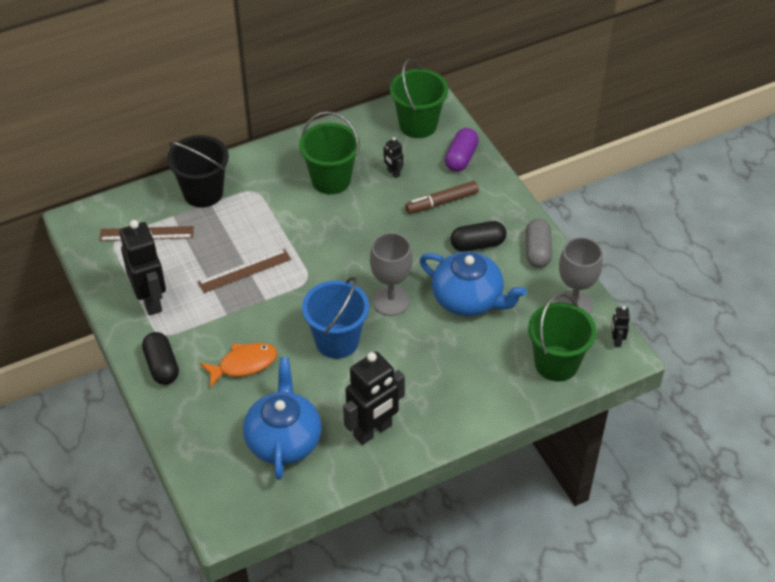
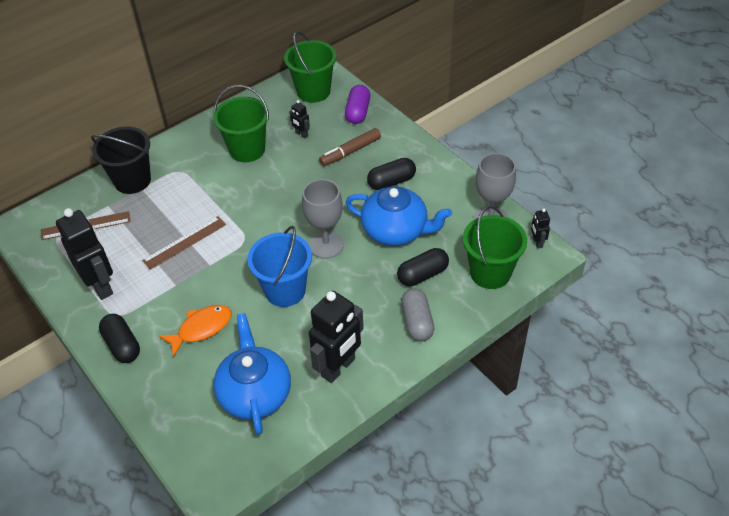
camera: 10 degrees left, 0 degrees up
(484, 352) = (422, 275): none -> black capsule
(537, 251) = (445, 178): grey capsule -> grey capsule (417, 322)

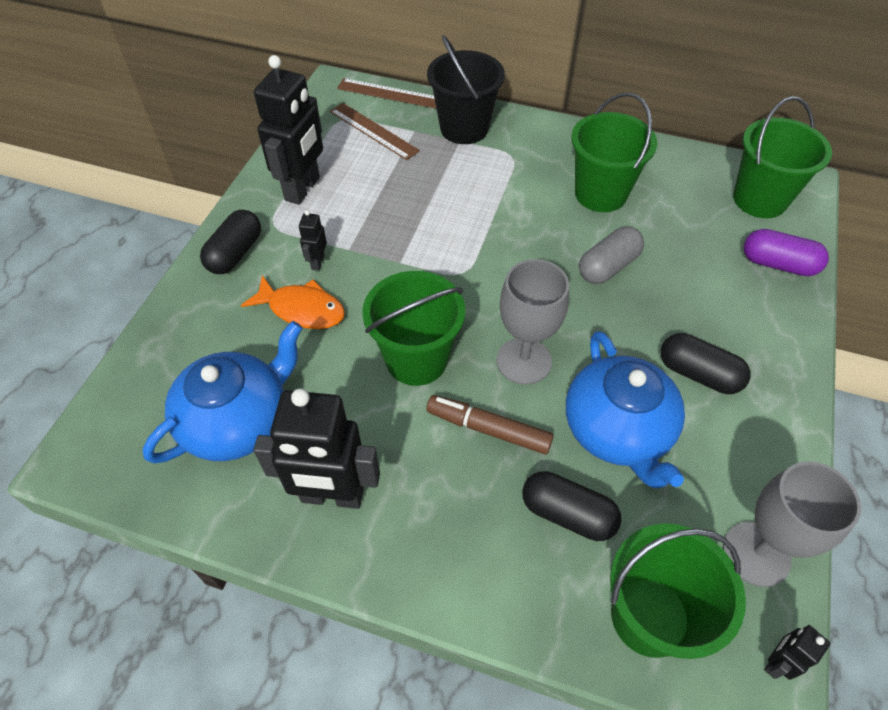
camera: 55 degrees right, 5 degrees up
(184, 242) = (414, 221): brown ruler -> brown ruler (389, 93)
(285, 290) = (416, 359): blue bucket -> green bucket
(301, 134) = (677, 229): black robot -> black robot (317, 262)
(350, 152) = (702, 296): brown marker -> brown marker (488, 429)
(358, 112) = (778, 264): purple capsule -> purple capsule turned 45 degrees clockwise
(417, 322) = (476, 557): grey capsule -> grey capsule (608, 267)

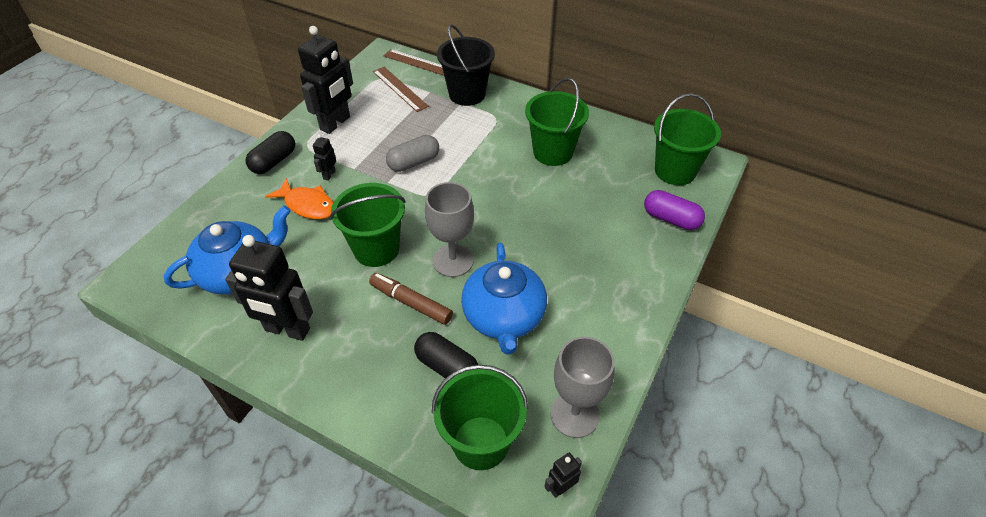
camera: 10 degrees right, 5 degrees down
(608, 267) = (539, 204): grey capsule -> grey capsule (414, 162)
(698, 374) = (579, 287): black capsule -> none

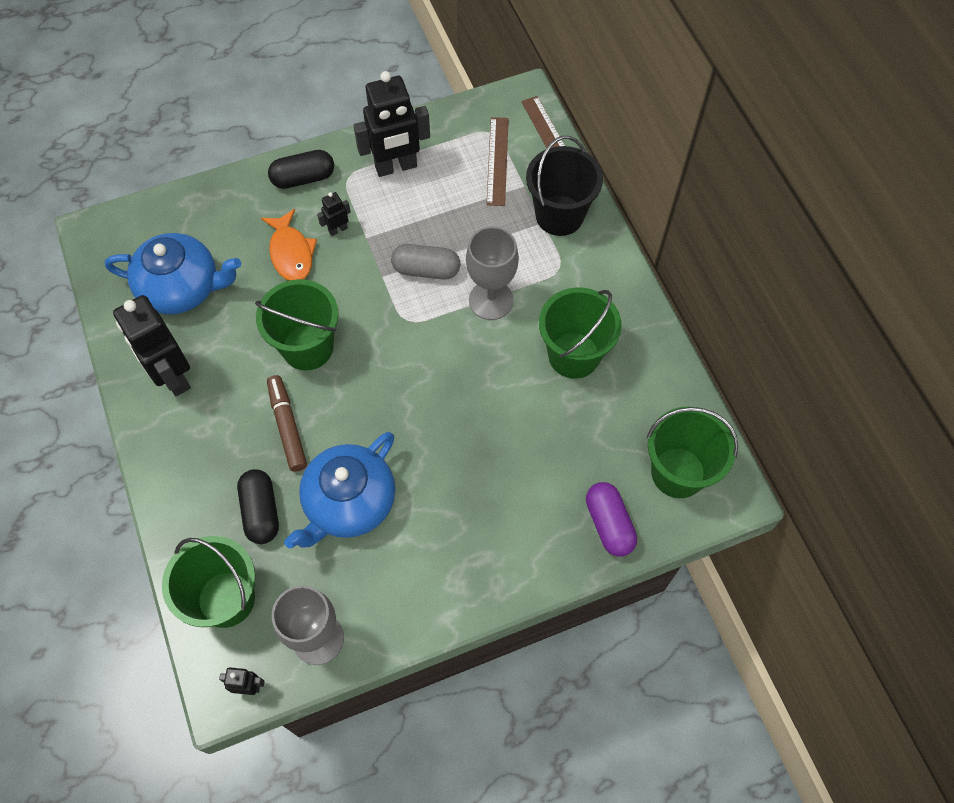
camera: 40 degrees right, 15 degrees up
(453, 261) = (360, 410): grey goblet -> grey goblet (491, 300)

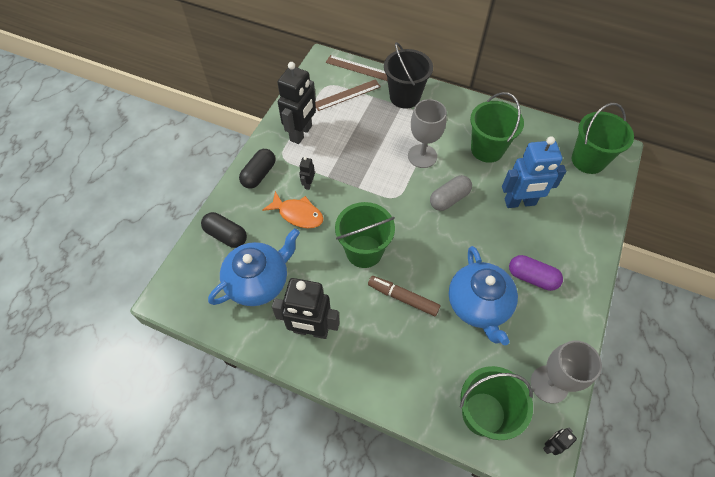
camera: 45 degrees left, 5 degrees down
(261, 511) = (443, 352): black capsule -> black capsule (226, 235)
(426, 270) = (375, 167): grey capsule -> grey capsule (449, 199)
(497, 161) = (347, 95): brown ruler -> brown ruler turned 75 degrees counterclockwise
(530, 445) = (520, 202): none -> blue robot
(609, 524) = (592, 206): purple capsule -> purple capsule (532, 277)

